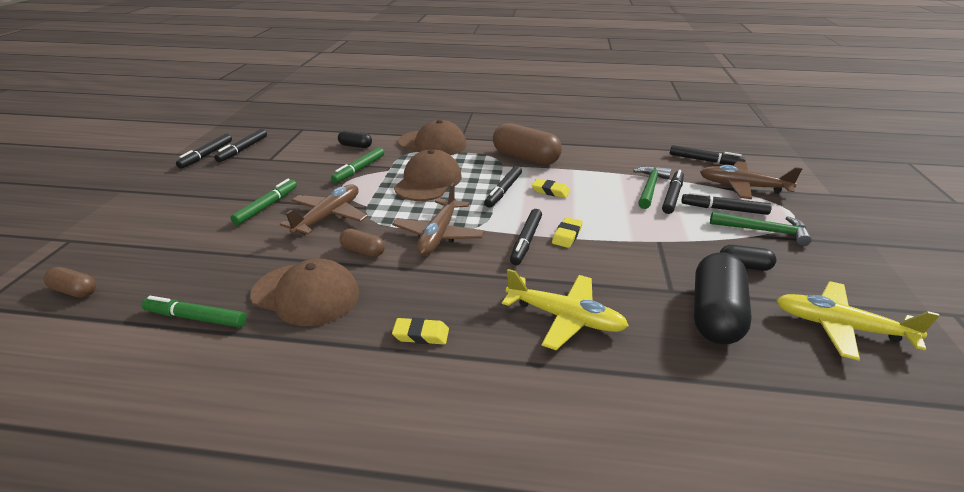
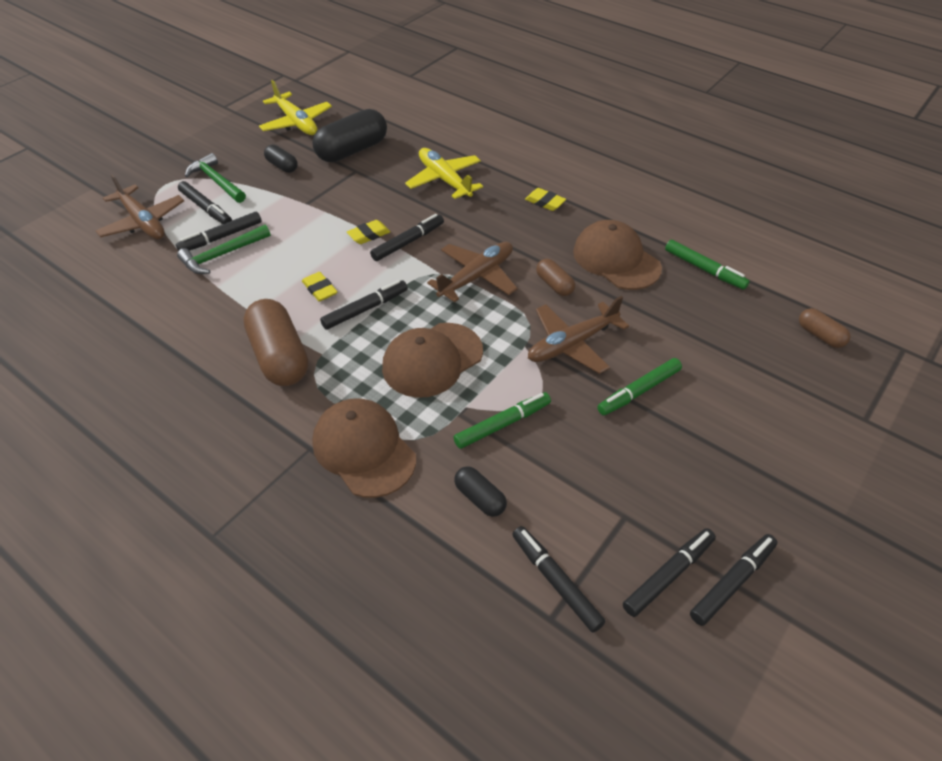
camera: 150 degrees left, 15 degrees up
(705, 160) = (105, 266): black marker -> black marker (555, 581)

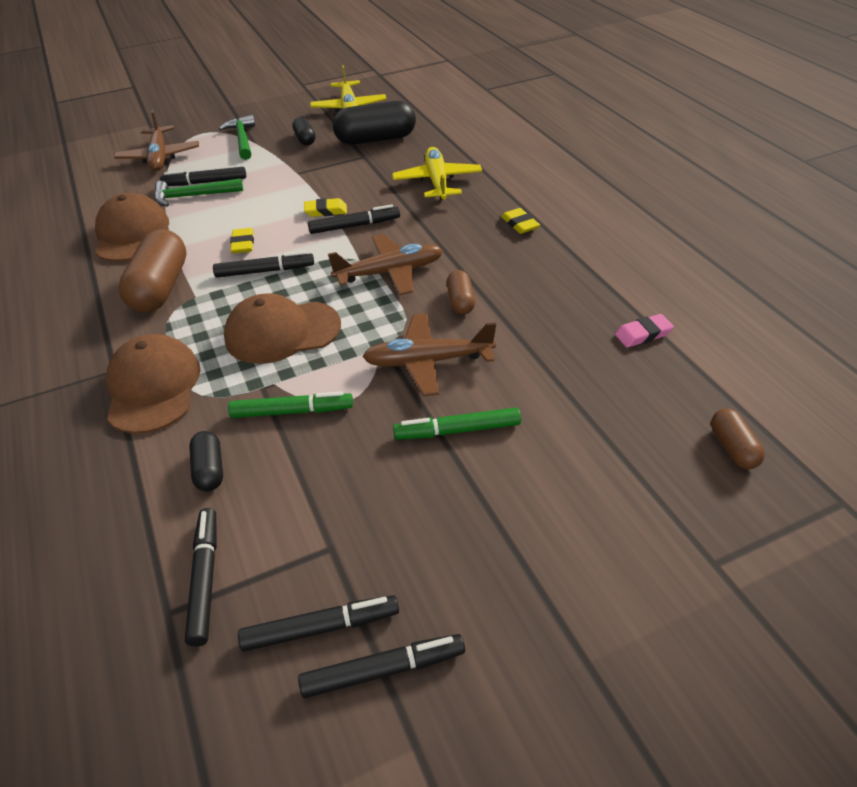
camera: 30 degrees right, 5 degrees down
(206, 208) = (214, 158): black marker -> none
(616, 259) = (548, 296): brown cap -> brown cap (132, 234)
(704, 269) = (643, 334): green marker -> pink eraser

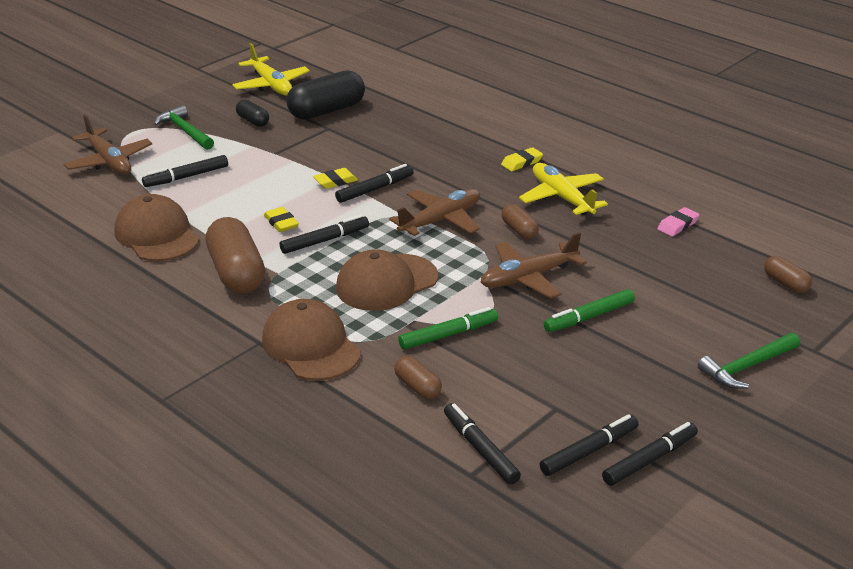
camera: 25 degrees left, 10 degrees down
(193, 196) = (186, 191): green hammer -> green hammer (747, 367)
(210, 470) = (418, 387): black capsule -> brown capsule
(437, 182) = (419, 140): yellow plane -> yellow plane (562, 197)
(520, 224) = (521, 162): yellow eraser -> yellow eraser turned 75 degrees counterclockwise

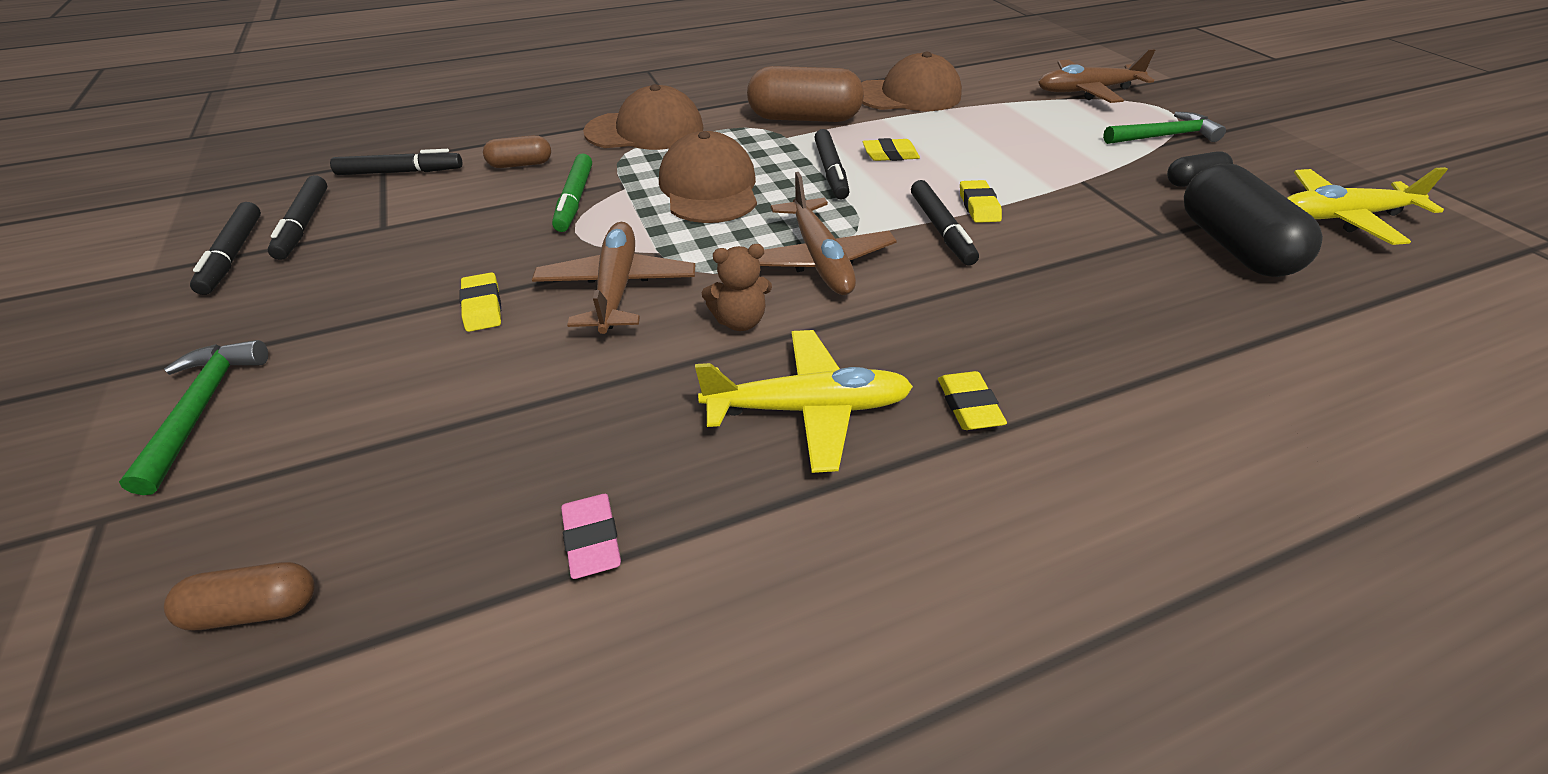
camera: 115 degrees right, 10 degrees up
(186, 177) = (1032, 122): black marker -> none
(519, 230) = (740, 321): brown capsule -> brown teddy bear
(589, 317) = (482, 307): green marker -> yellow eraser

